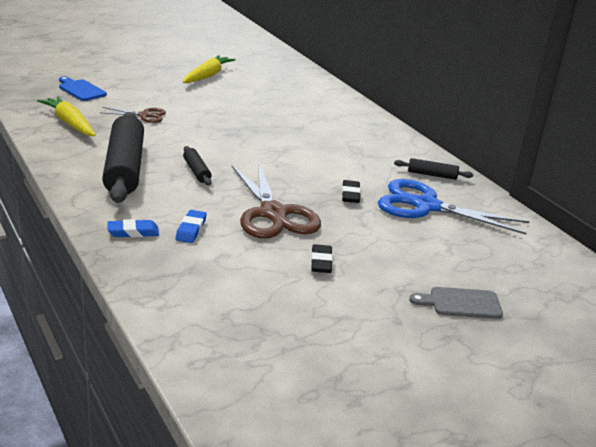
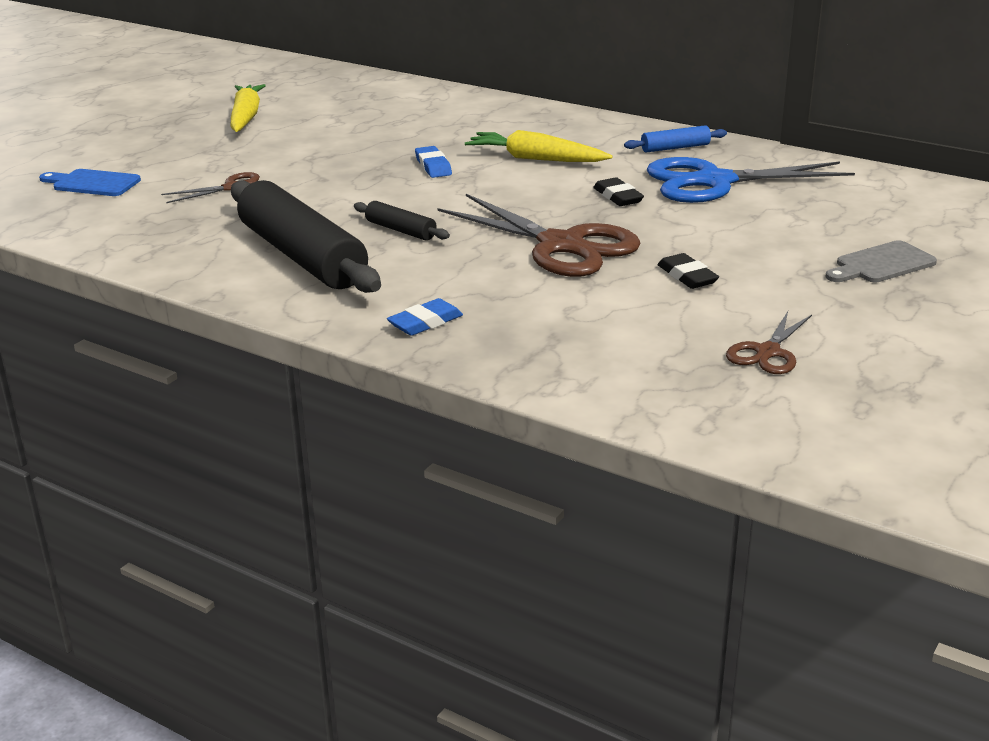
camera: 25 degrees left, 0 degrees up
(69, 123) = (142, 228): yellow carrot -> yellow carrot (536, 159)
(191, 229) = (491, 295): blue eraser -> blue eraser (433, 166)
(301, 332) = (767, 352): none -> brown scissors
(432, 175) = (675, 148): black rolling pin -> blue rolling pin

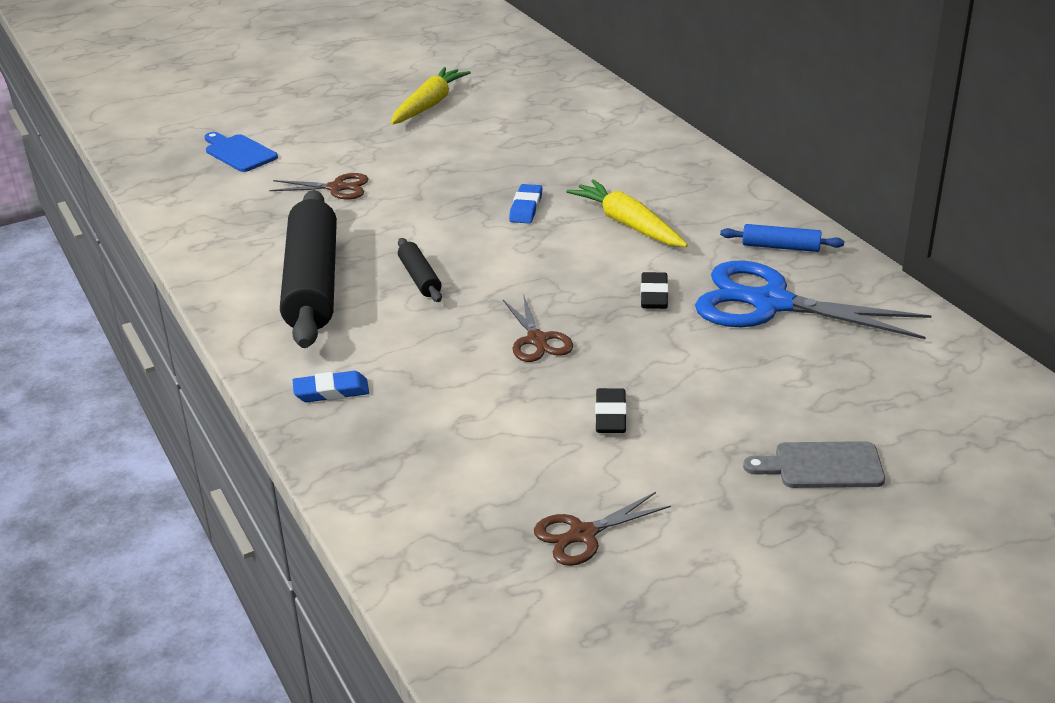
camera: 30 degrees right, 5 degrees up
(562, 245) = (537, 340): brown scissors -> brown scissors, size x0.51

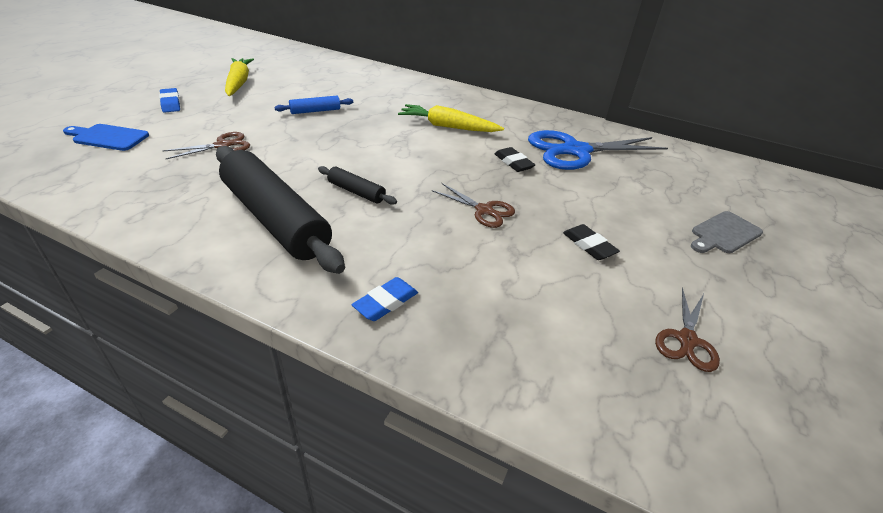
camera: 40 degrees left, 5 degrees up
(526, 208) = (376, 130): blue eraser -> blue eraser (170, 103)
(780, 247) = (539, 121): blue rolling pin -> blue rolling pin (315, 111)

